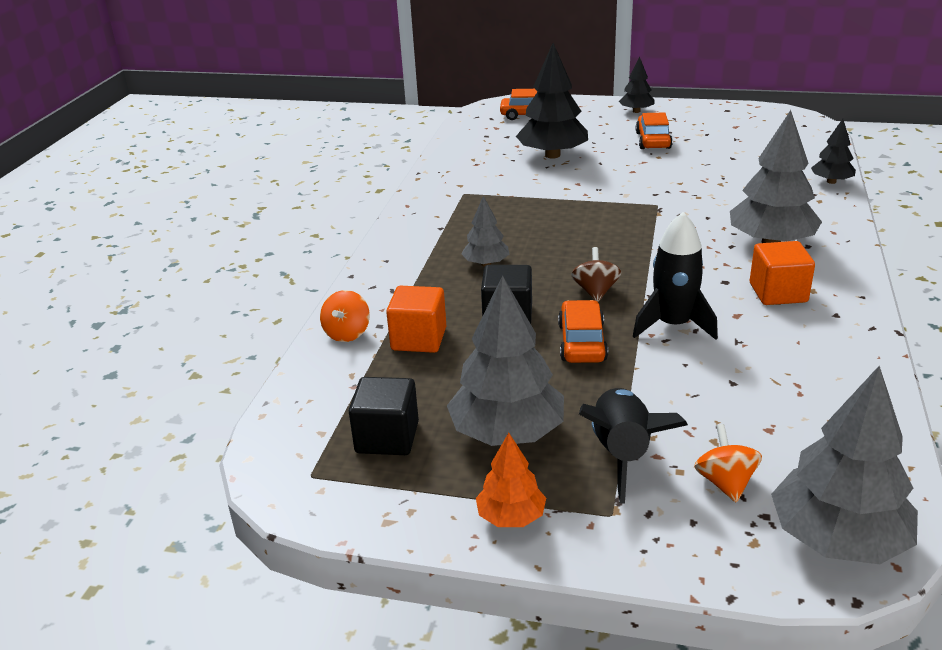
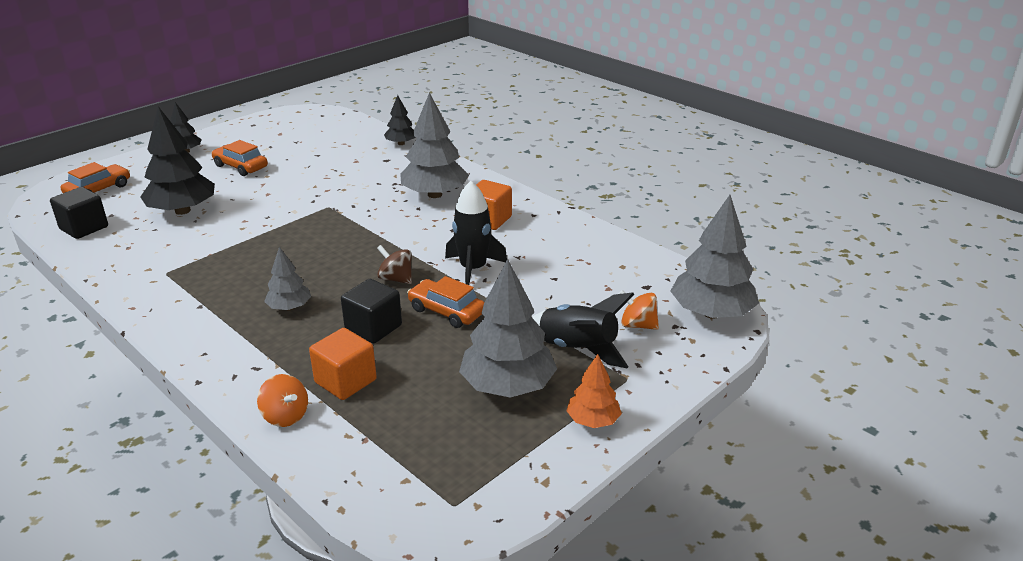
camera: 60 degrees left, 0 degrees up
(387, 437) = (451, 446): black cube -> black cube (84, 228)

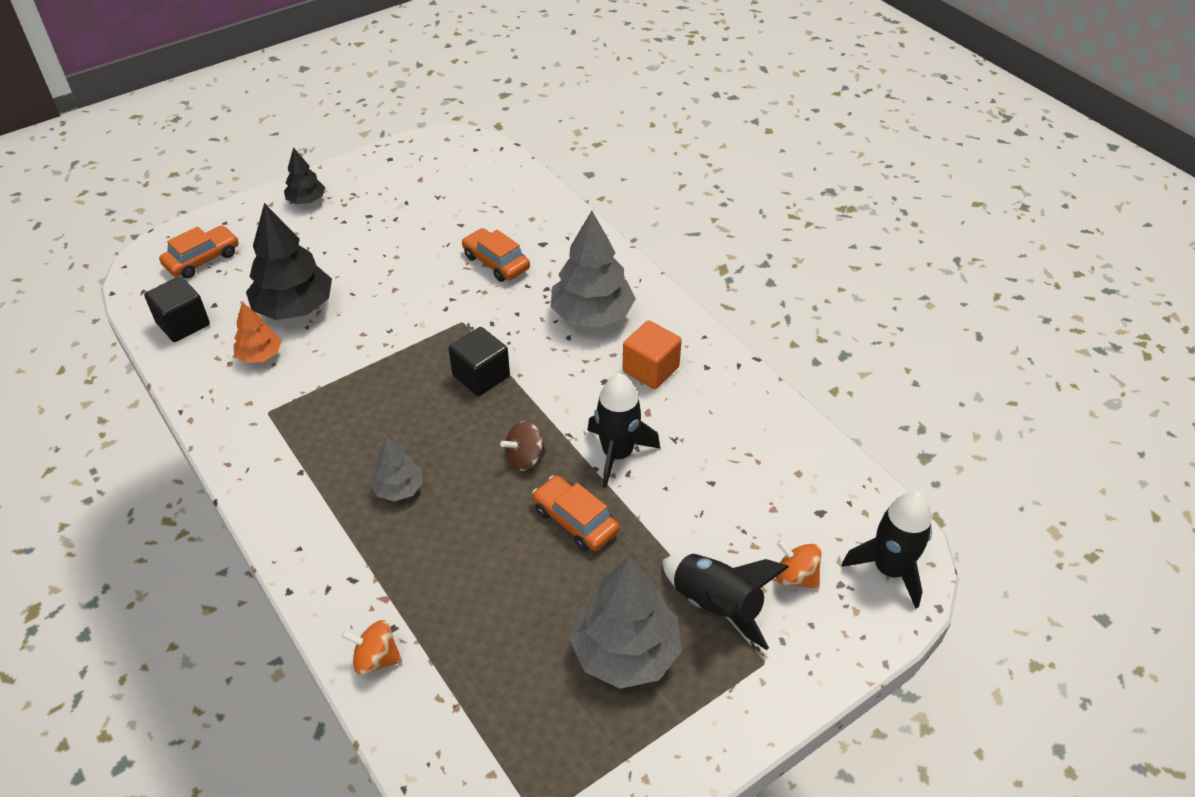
camera: 10 degrees right, 15 degrees up
(241, 166) = (368, 236): orange car -> orange car (496, 262)
(285, 416) = (376, 658): orange spinning top -> orange spinning top turned 135 degrees clockwise
(345, 381) = (446, 616): orange cube -> none
(373, 328) = (488, 535): black cube -> black cube (481, 376)
(396, 279) = (524, 458): brown spinning top -> brown spinning top turned 75 degrees counterclockwise
(401, 143) = (565, 215): black tree -> none
(593, 420) = (712, 721): orange tree -> orange tree (260, 355)
(711, 313) = (889, 569): grey tree -> black rocket

